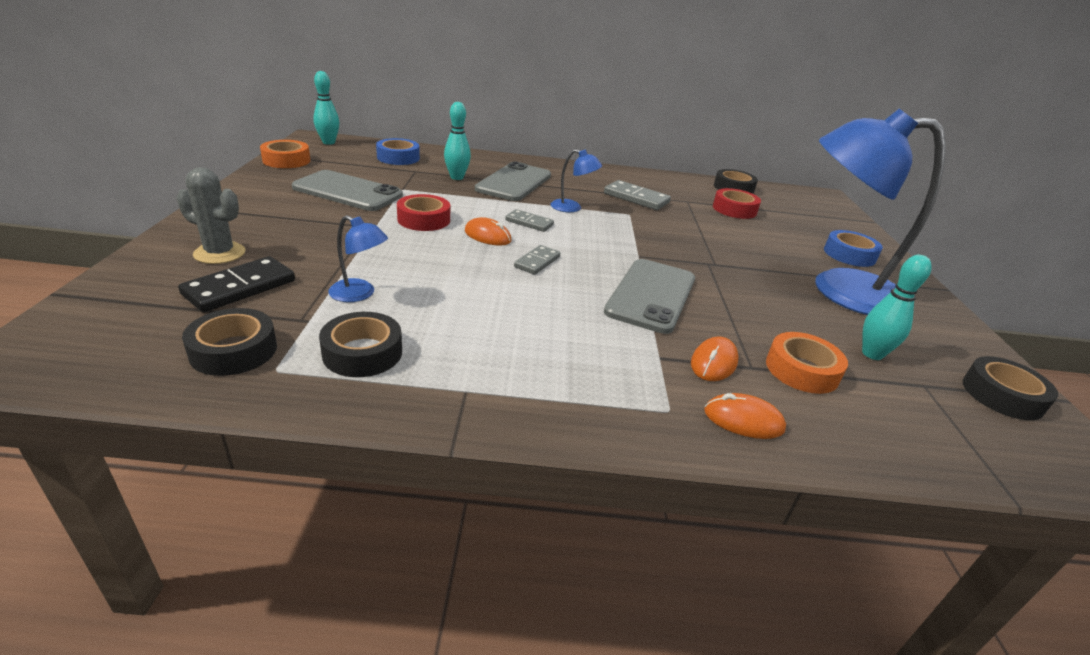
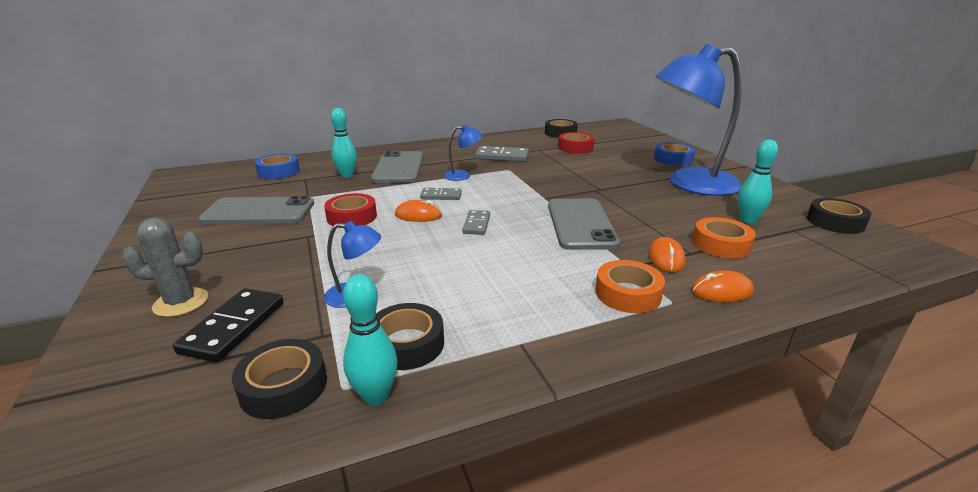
camera: 20 degrees left, 5 degrees down
(286, 160) = (170, 200): orange tape -> orange tape (628, 294)
(328, 142) = (198, 174): turquoise bowling pin -> turquoise bowling pin (375, 396)

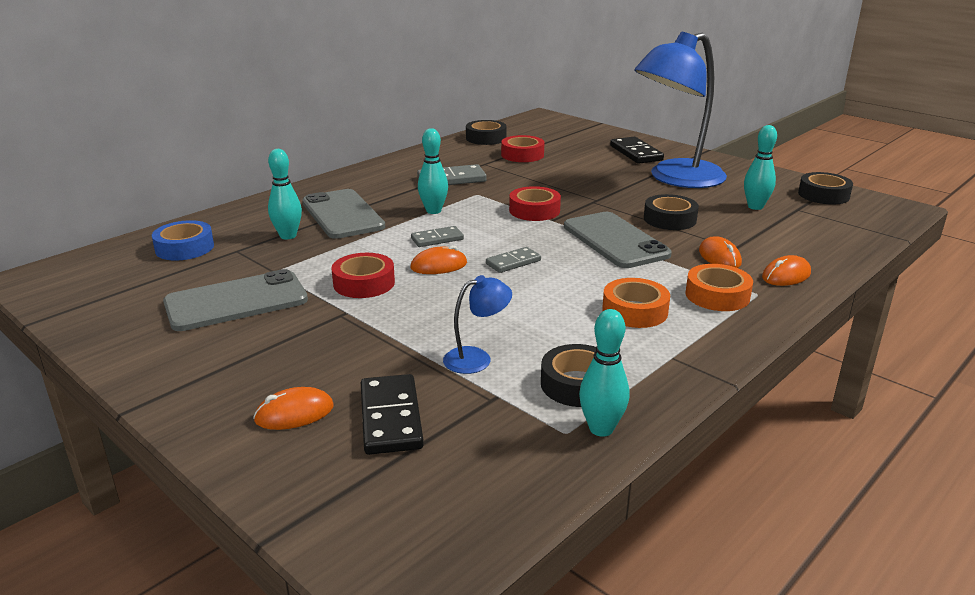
camera: 25 degrees left, 0 degrees up
(181, 302) = (294, 413): grey cactus -> orange mouse
(283, 386) = (512, 446): black tape -> black tape (669, 219)
(463, 176) = (433, 211): blue lamp -> turquoise bowling pin
(476, 224) = (513, 262): grey domino -> grey domino turned 75 degrees clockwise
(539, 188) = (534, 210): none -> red tape
(673, 159) = (636, 153): blue tape -> black domino
(721, 244) = (752, 235): orange tape -> orange tape (635, 311)

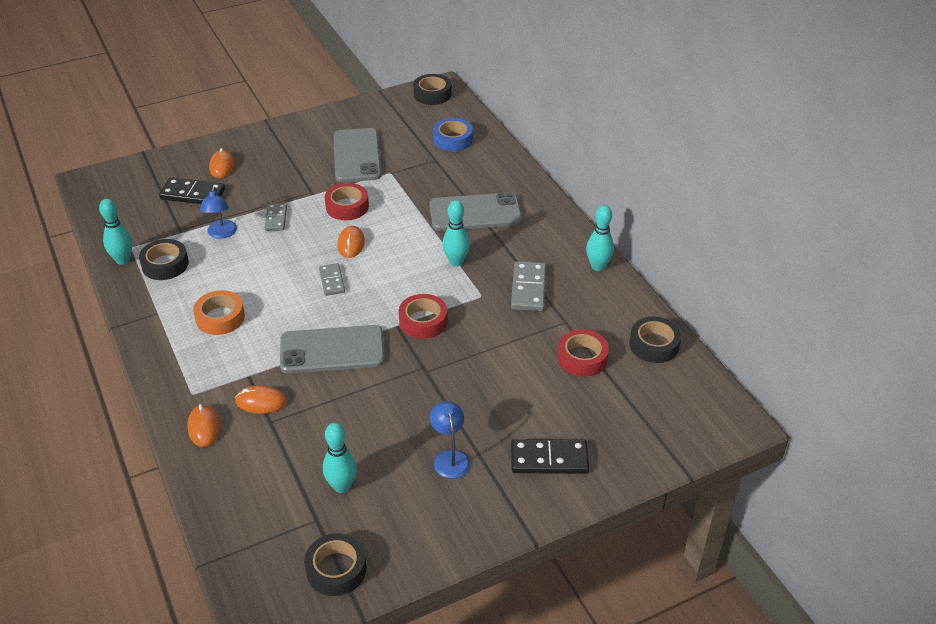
camera: 110 degrees right, 15 degrees up
(288, 236) = (447, 183): turquoise bowling pin -> turquoise bowling pin (598, 266)
(437, 239) = (397, 252): grey domino -> grey domino (276, 219)
(669, 219) = (352, 404): black tape -> black tape (432, 94)
(675, 179) = (450, 457): blue lamp -> blue lamp, size x0.41
(717, 295) = (207, 370): orange tape -> none

